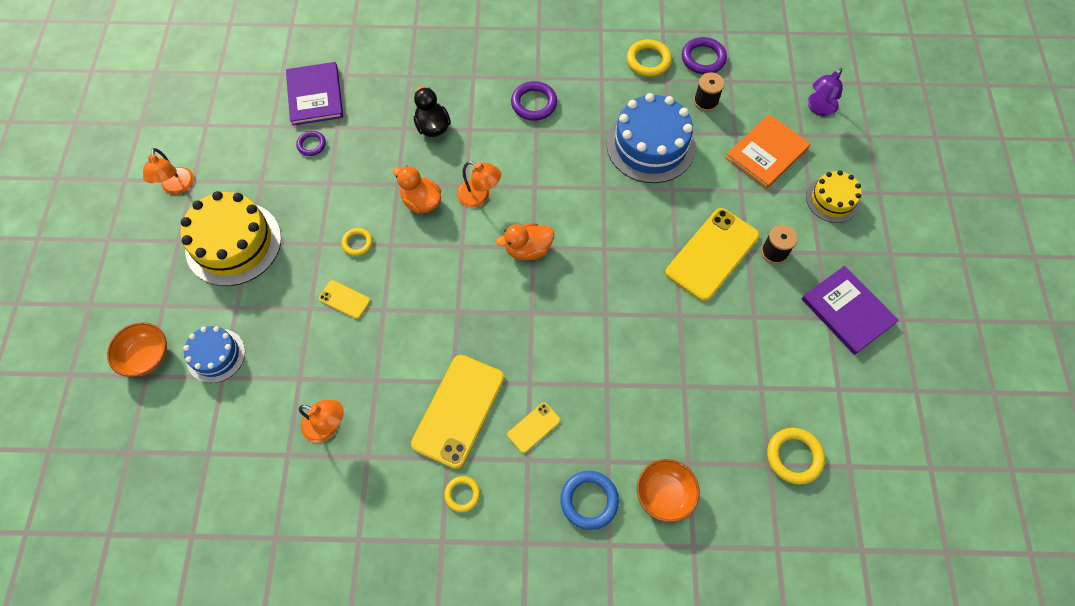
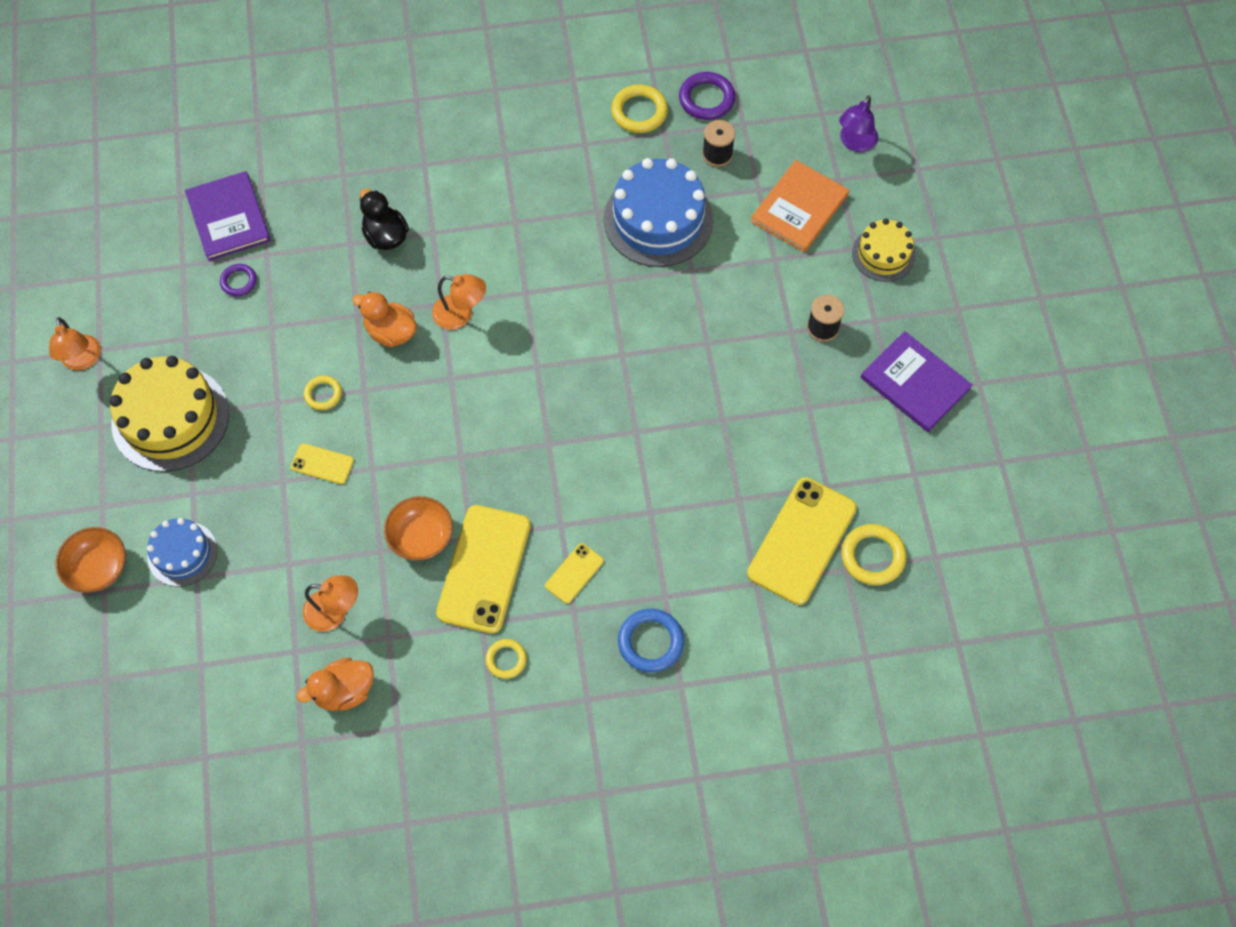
camera: 10 degrees left, 0 degrees up
(528, 249) = (531, 370): orange duck -> orange duck (344, 691)
(534, 103) = (506, 188): purple ring -> none
(664, 494) = (734, 621): orange bowl -> orange bowl (421, 537)
(712, 254) = (750, 341): yellow phone -> yellow phone (802, 541)

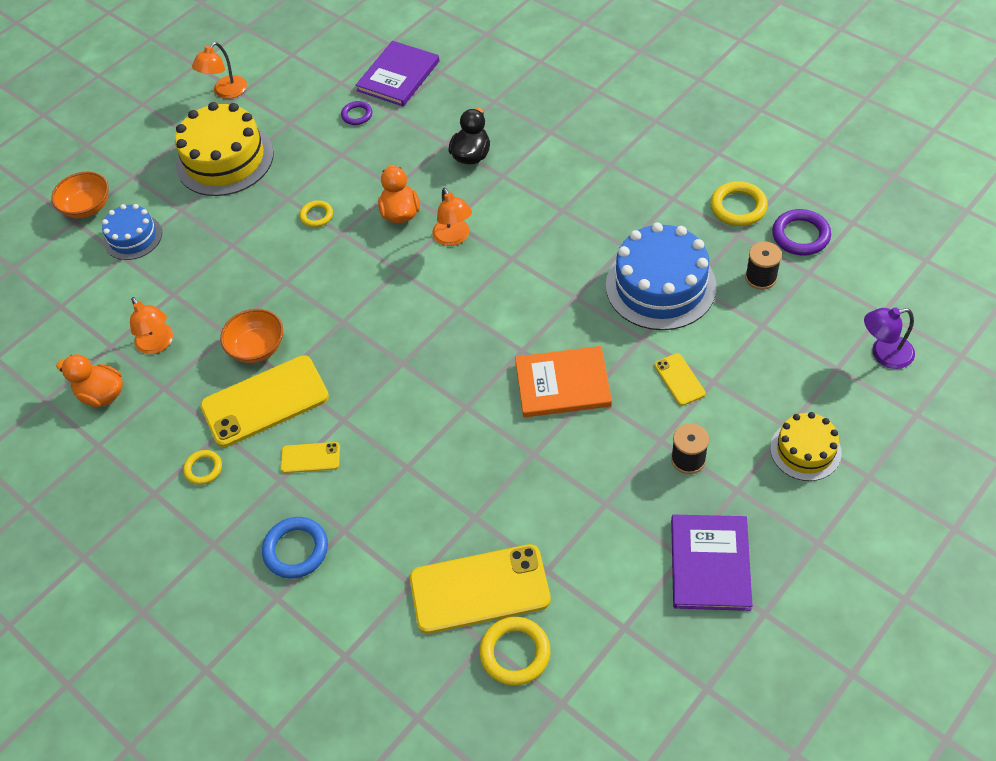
camera: 55 degrees right, 10 degrees down
(322, 464) = (264, 254): yellow phone -> yellow phone (679, 379)
(799, 208) = (778, 363): orange book -> orange book (563, 384)

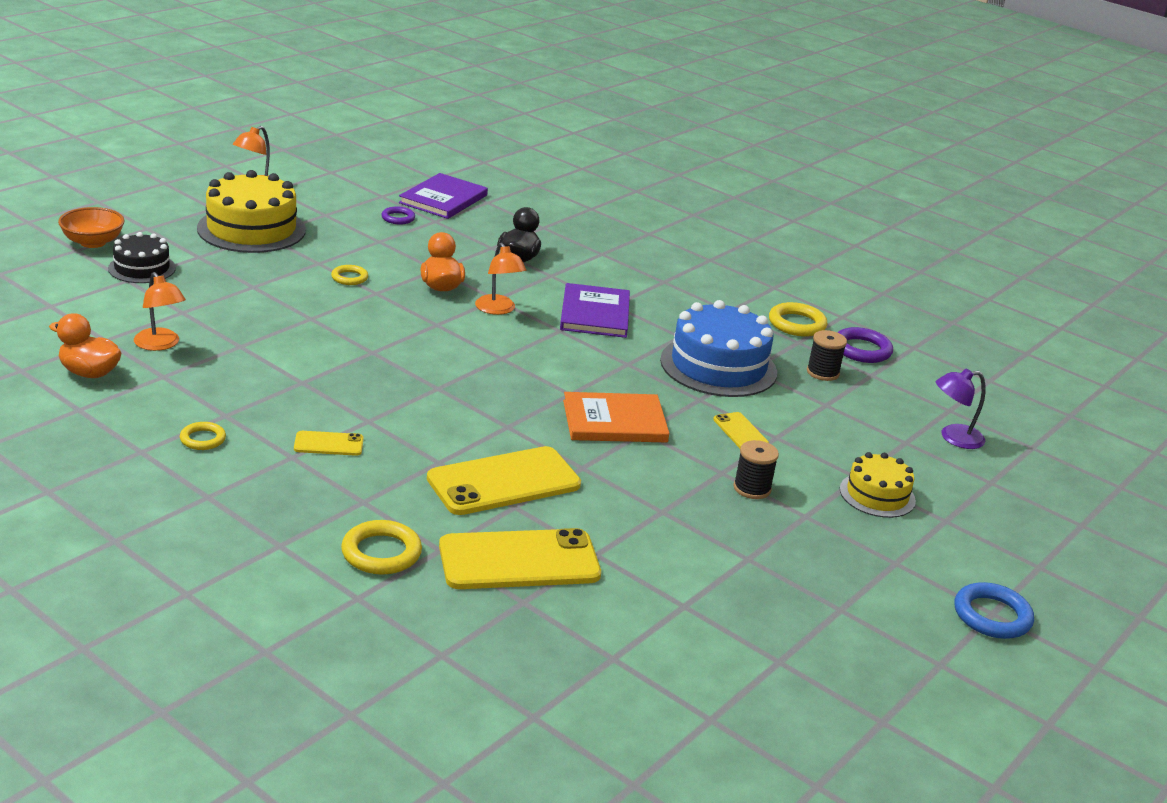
camera: 10 degrees left, 25 degrees down
(133, 237) = (142, 268): blue cake -> black cake
(257, 348) = (274, 359): orange bowl -> none
(265, 401) = (280, 398): yellow phone -> yellow phone (504, 482)
(296, 550) = (306, 510): blue ring -> blue ring (992, 616)
(515, 653) = (559, 613): yellow ring -> yellow ring (381, 553)
(710, 564) = (779, 566): purple book -> purple book (594, 314)

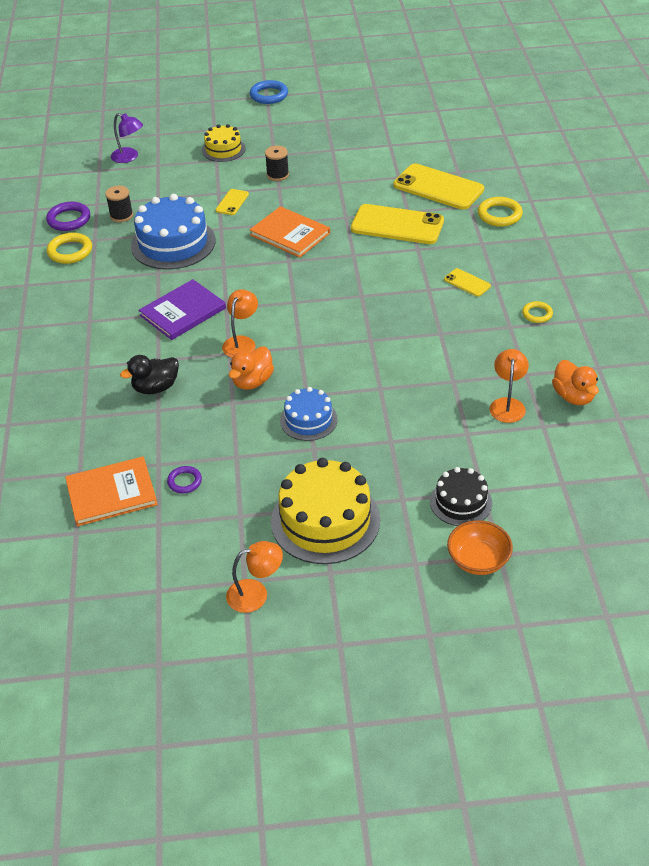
camera: 130 degrees left, 15 degrees up
(349, 278) = (308, 420): yellow ring -> blue cake
(443, 199) = (111, 493): purple book -> orange book

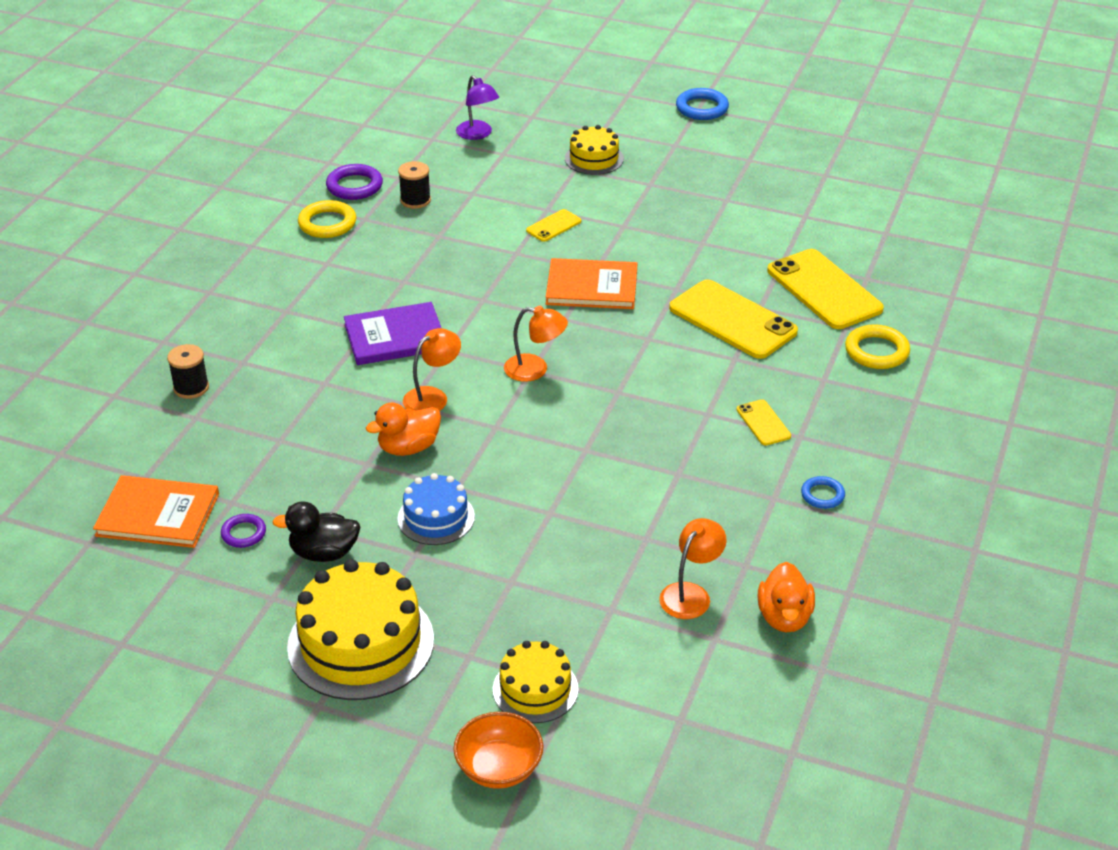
camera: 25 degrees right, 5 degrees down
(155, 387) = (297, 414): black duck -> black duck (324, 553)
(173, 243) = (447, 252): blue cake -> none
(256, 594) = (218, 693): orange lamp -> orange lamp (535, 369)
(277, 175) = (634, 210): black spool -> black spool (191, 388)
(290, 234) = (592, 287): orange book -> orange book turned 60 degrees counterclockwise
(461, 502) = (535, 689): black cake -> yellow cake
(537, 314) = (822, 495): yellow ring -> blue ring

